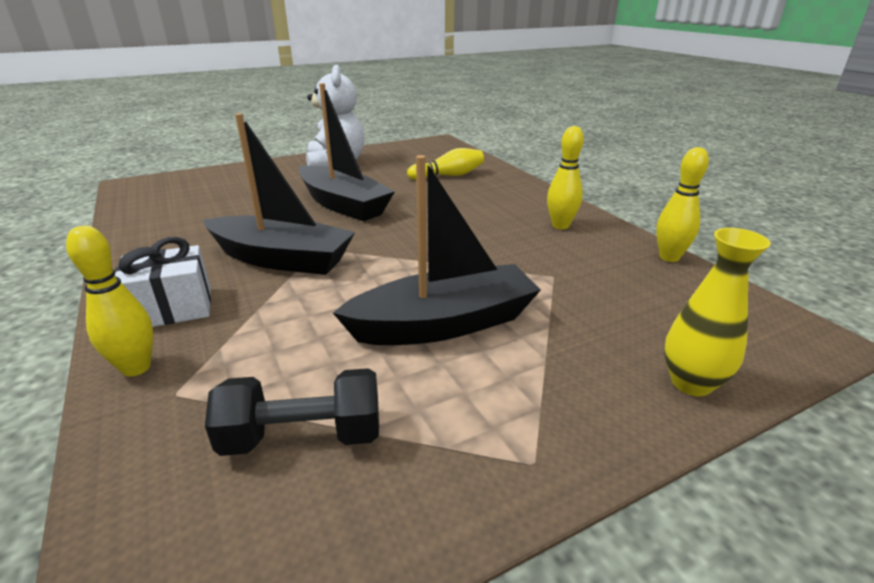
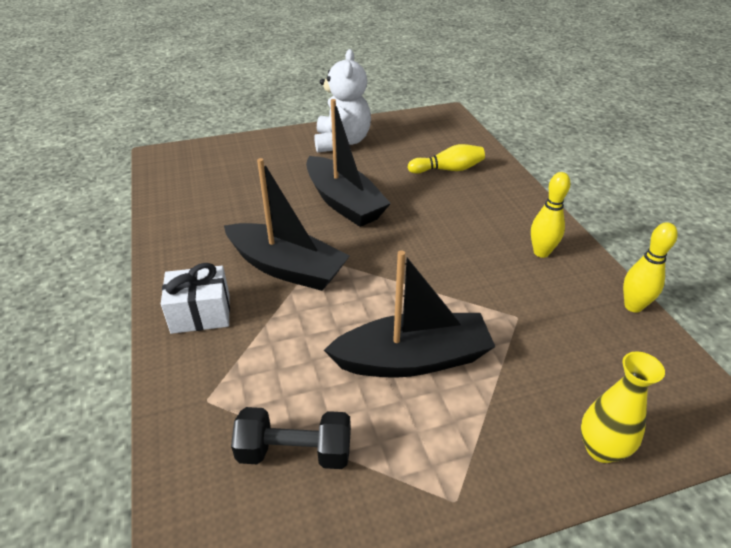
camera: 10 degrees right, 10 degrees up
(136, 368) = (178, 371): yellow bowling pin -> none

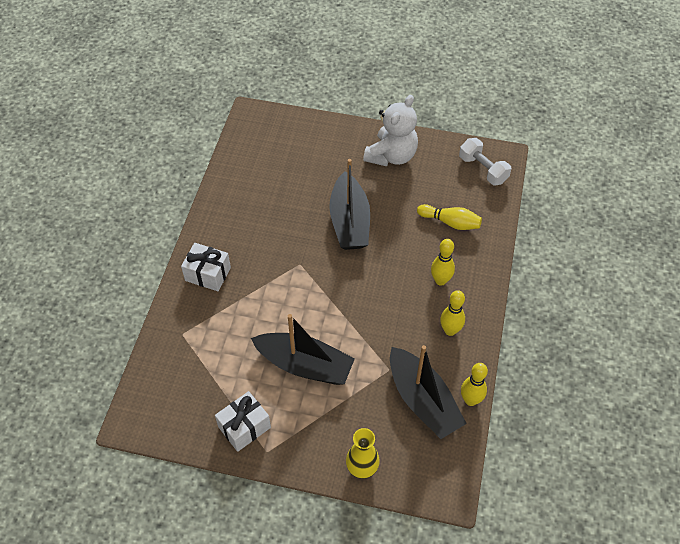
camera: 30 degrees right, 15 degrees up
(287, 268) = (276, 263): black boat -> black boat (422, 400)
(295, 452) = (208, 386): black dumbbell -> none
(393, 483) = (244, 427): none -> white gift
(438, 126) = (483, 169): none -> white dumbbell
(486, 215) = (440, 280): none -> yellow bowling pin

